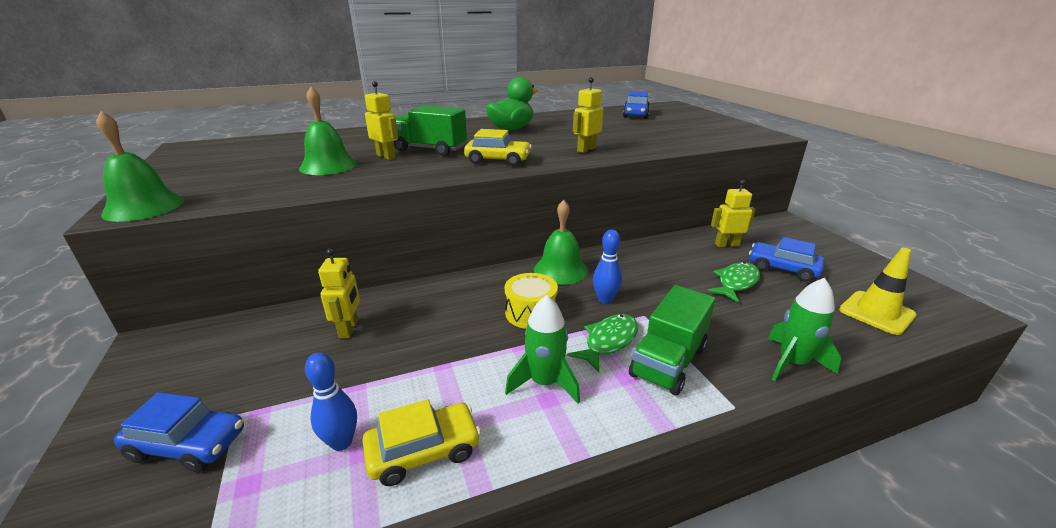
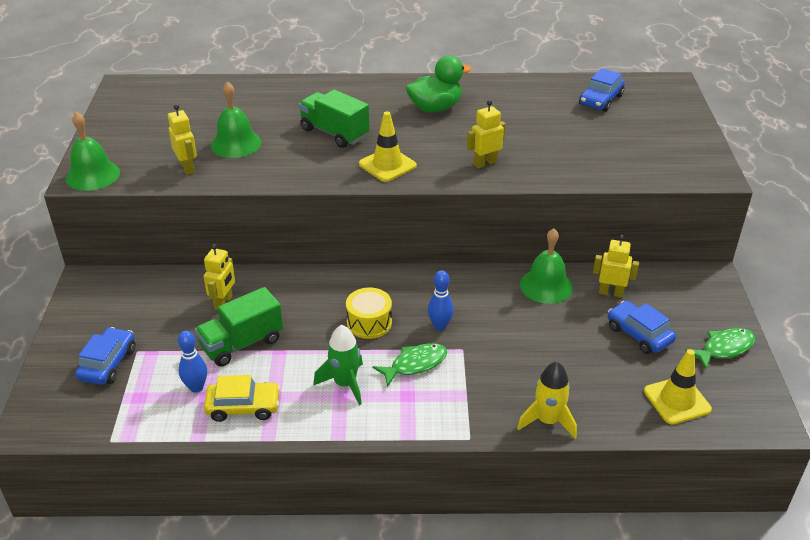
camera: 20 degrees right, 10 degrees up
(188, 445) = (108, 363): blue car -> blue car turned 105 degrees counterclockwise
(386, 156) = (290, 138): yellow robot -> yellow robot (187, 168)
(498, 160) = (387, 165): yellow car -> yellow traffic cone
(560, 270) = (422, 284): green bell -> green bell (546, 286)
(668, 362) = (449, 393): green truck -> green truck (242, 343)
(736, 282) = (575, 338): green fish -> green fish (724, 348)
(792, 363) = (548, 421): green rocket -> yellow rocket

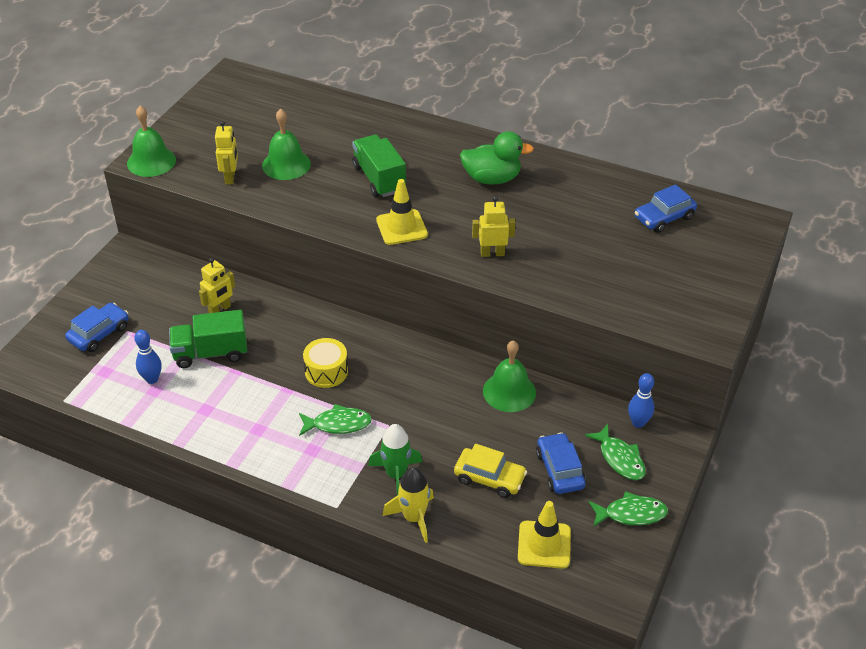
camera: 25 degrees right, 5 degrees up
(243, 407) = (177, 410): yellow car -> yellow car (489, 478)
(345, 384) = (269, 420): green rocket -> green rocket (396, 475)
(440, 326) = (384, 396): blue bowling pin -> blue bowling pin (638, 423)
(611, 292) = (565, 420): yellow robot -> none
(678, 308) = (619, 458): none -> green fish

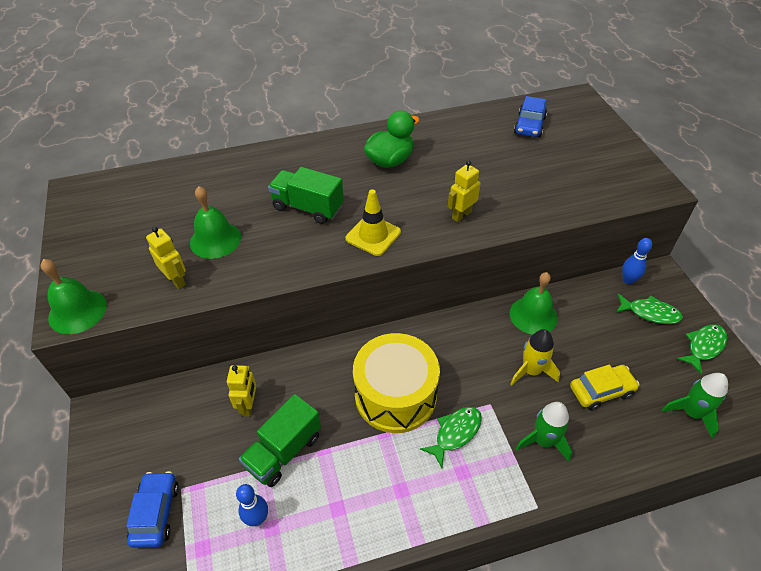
camera: 40 degrees left, 5 degrees up
(326, 371) = (395, 395): yellow drum -> yellow drum, size x1.90
(413, 518) = (596, 466): yellow rocket -> yellow rocket (531, 371)
(544, 545) = (691, 413): yellow traffic cone -> green rocket
(559, 470) = (630, 349): blue car -> none

